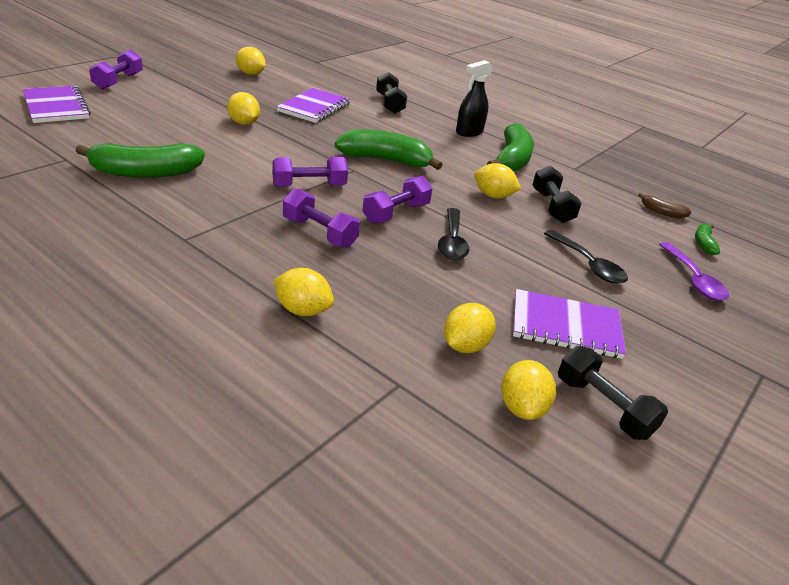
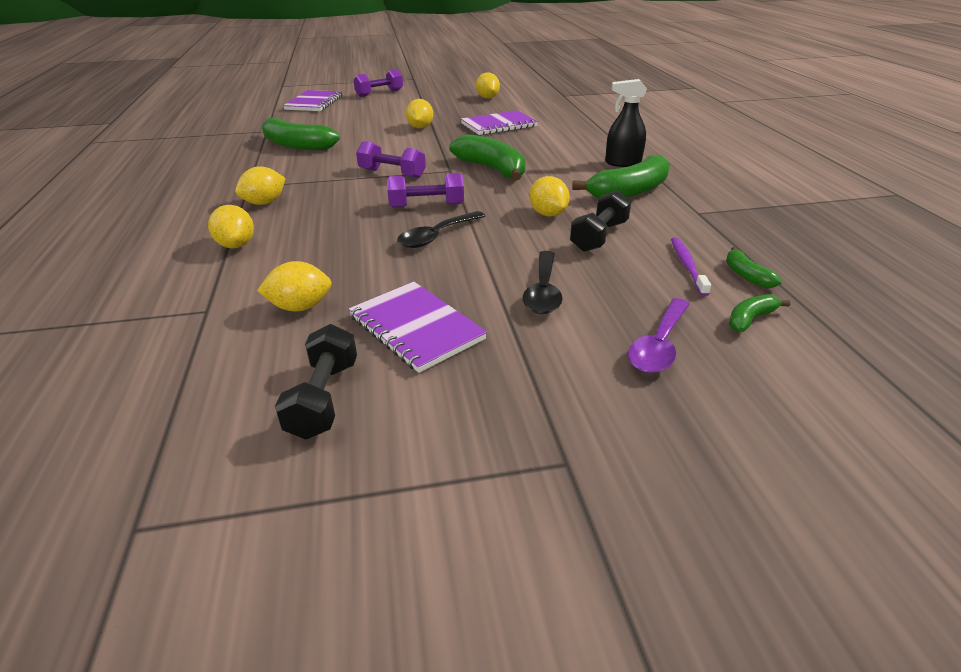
camera: 45 degrees right, 0 degrees up
(319, 233) = (341, 203): purple dumbbell -> none
(389, 104) = (577, 131): black dumbbell -> none
(522, 407) = (257, 365): yellow lemon -> yellow lemon (264, 203)
(627, 215) = (687, 265): none -> purple toothbrush
(662, 212) = (746, 275): brown banana -> green banana

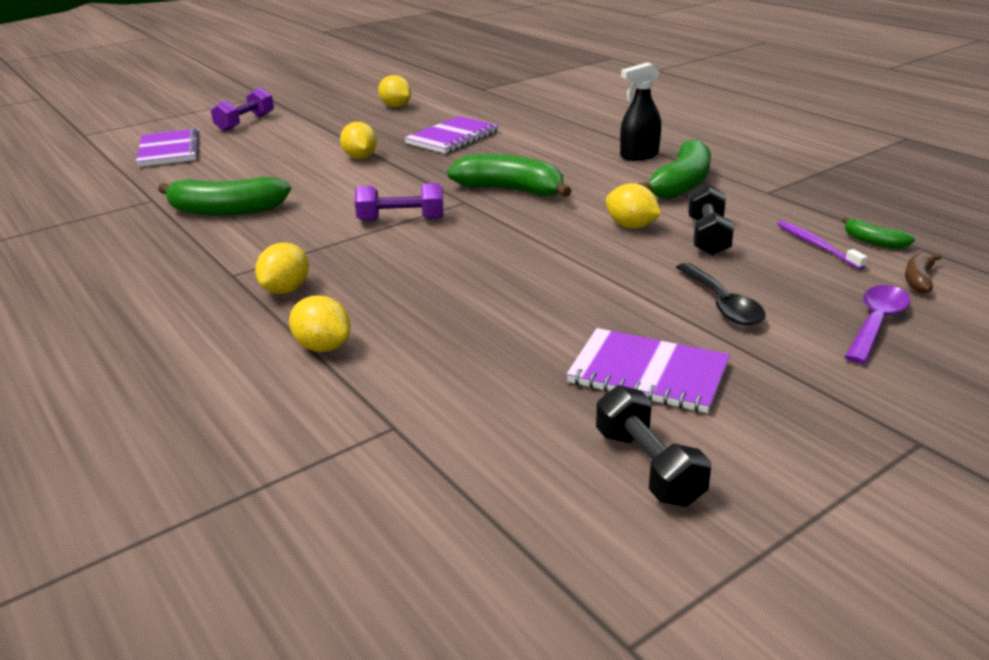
camera: 25 degrees left, 5 degrees down
(300, 307) = (499, 390): yellow lemon -> none
(426, 206) = (491, 247): purple dumbbell -> none
(436, 236) = (547, 277): black spoon -> none
(659, 345) = (876, 323): purple spoon -> purple spoon turned 150 degrees counterclockwise
(750, 319) = (918, 279): green banana -> brown banana

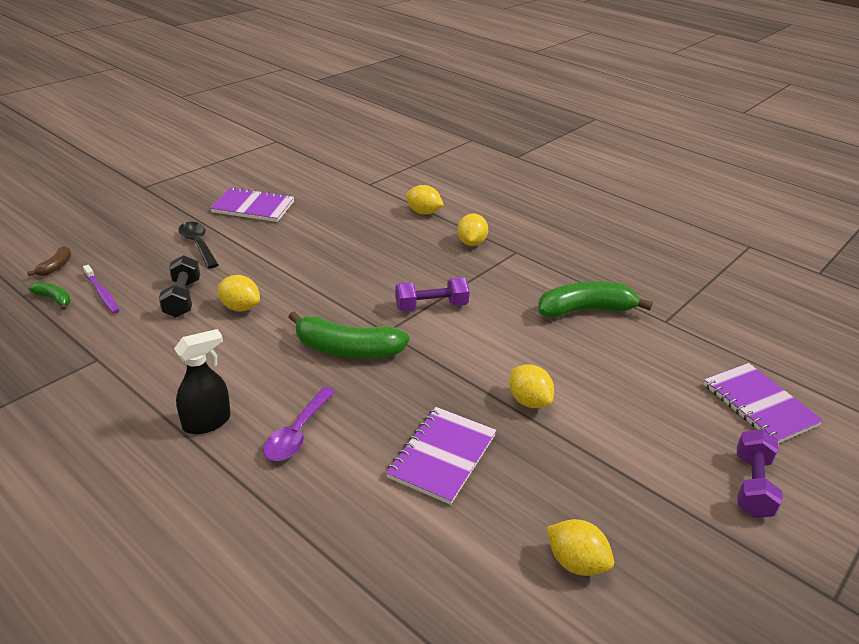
camera: 165 degrees right, 5 degrees up
(648, 467) = (262, 176): black dumbbell -> none
(681, 185) = (177, 367): green banana -> none
(876, 323) = (113, 236): purple spoon -> purple spoon (297, 433)

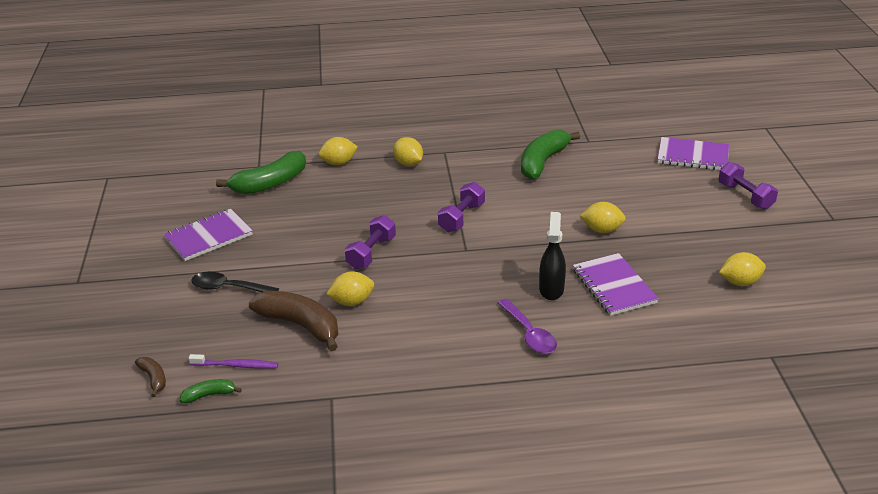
camera: 45 degrees left, 0 degrees up
(182, 298) = (301, 325): black dumbbell -> brown banana
(207, 422) = (473, 369): black spray bottle -> black spray bottle (551, 289)
(319, 285) = (371, 253): none -> purple dumbbell
(347, 350) = (466, 275): green banana -> green banana (270, 183)

